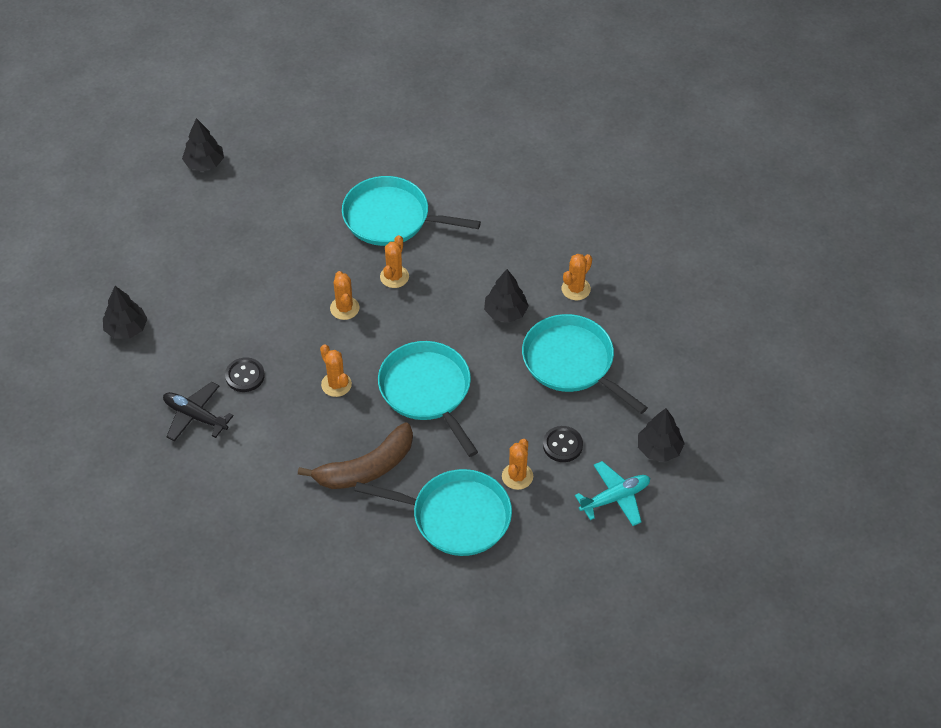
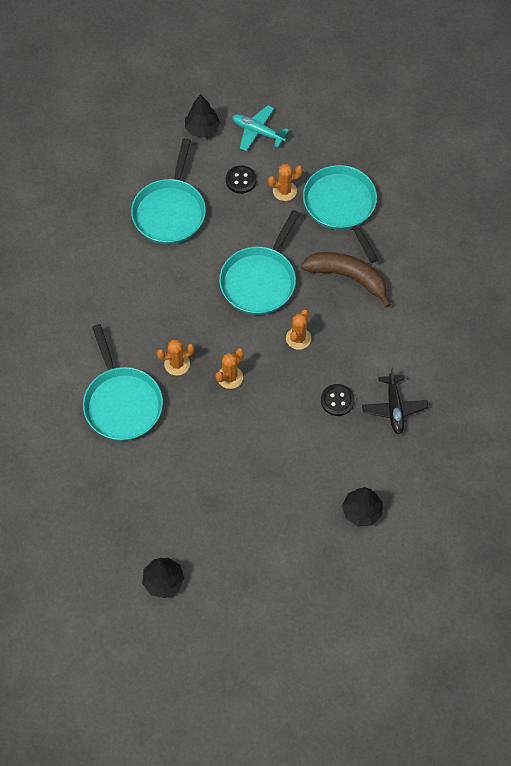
camera: 125 degrees left, 10 degrees up
(505, 312) = (156, 275): black tree -> none
(576, 289) = (103, 244): orange cactus -> none

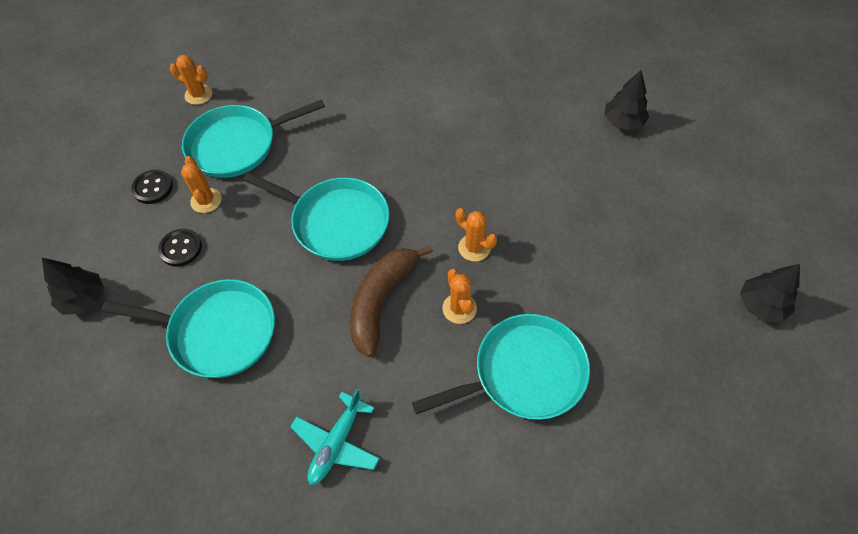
camera: 90 degrees left, 5 degrees down
(258, 132) = (107, 232): turquoise plane -> turquoise plane (336, 443)
(298, 338) = (417, 181): orange cactus -> orange cactus (198, 95)
(337, 400) = (495, 144): black button -> black button (153, 188)
(348, 277) = (335, 137): brown banana -> brown banana (381, 301)
(394, 408) = (498, 97): black plane -> none

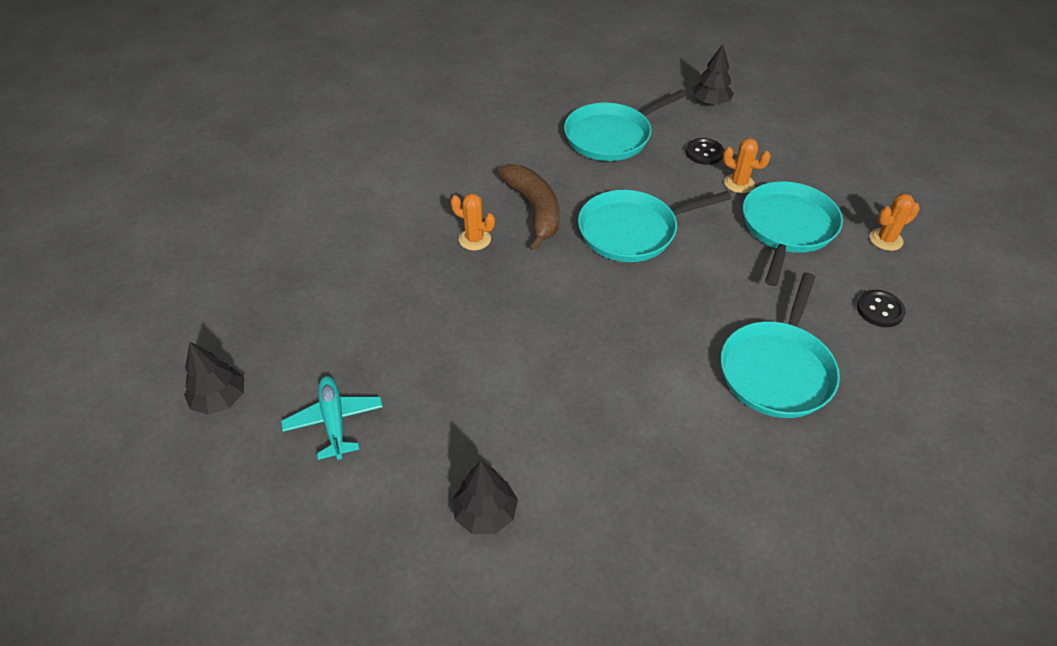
camera: 135 degrees right, 10 degrees down
(153, 188) = (785, 167): black button -> black button (879, 310)
(336, 443) = (473, 139): turquoise plane -> turquoise plane (334, 421)
(474, 248) = (508, 283): orange cactus -> none
(524, 373) = (390, 233): turquoise pan -> turquoise pan (777, 370)

